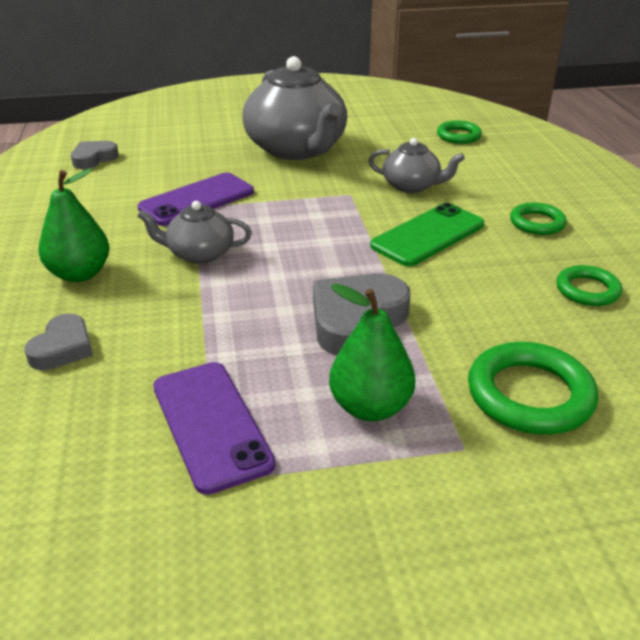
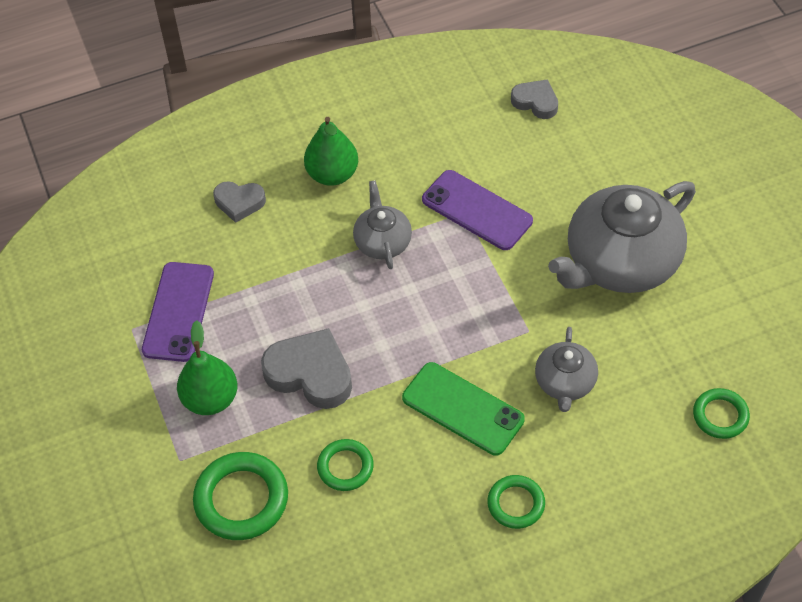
camera: 80 degrees right, 20 degrees up
(211, 424) = (178, 312): purple phone -> purple phone turned 45 degrees counterclockwise
(587, 290) = (397, 545): green ring -> green ring (345, 467)

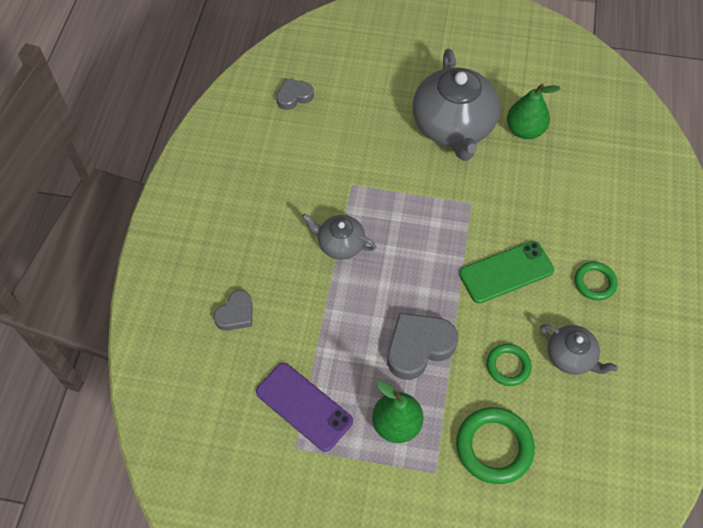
camera: 60 degrees left, 5 degrees up
(332, 174) = (258, 242): green pear -> green pear (524, 130)
(477, 210) = (356, 177): purple phone -> none
(565, 383) = (522, 206): grey teapot -> grey teapot (571, 356)
(720, 416) = (596, 143): green ring -> none

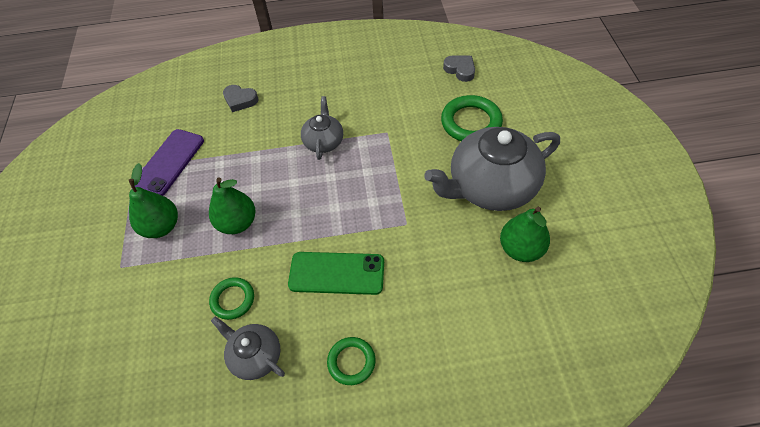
camera: 75 degrees right, 5 degrees down
(418, 347) = (237, 223): grey heart -> green pear
(494, 447) = (148, 307): green ring -> green ring (471, 122)
(506, 272) = (336, 273): green phone -> green phone turned 45 degrees counterclockwise
(571, 356) = (255, 356): grey teapot -> grey teapot turned 105 degrees clockwise

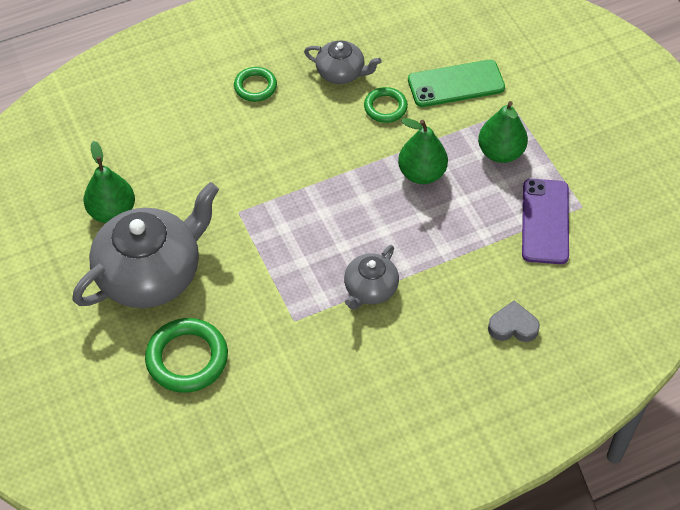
camera: 160 degrees right, 0 degrees up
(323, 141) = (370, 289): grey teapot -> grey teapot turned 45 degrees clockwise
(336, 273) = (295, 150): green phone -> green phone (456, 84)
(460, 70) = (217, 449): grey heart -> none

